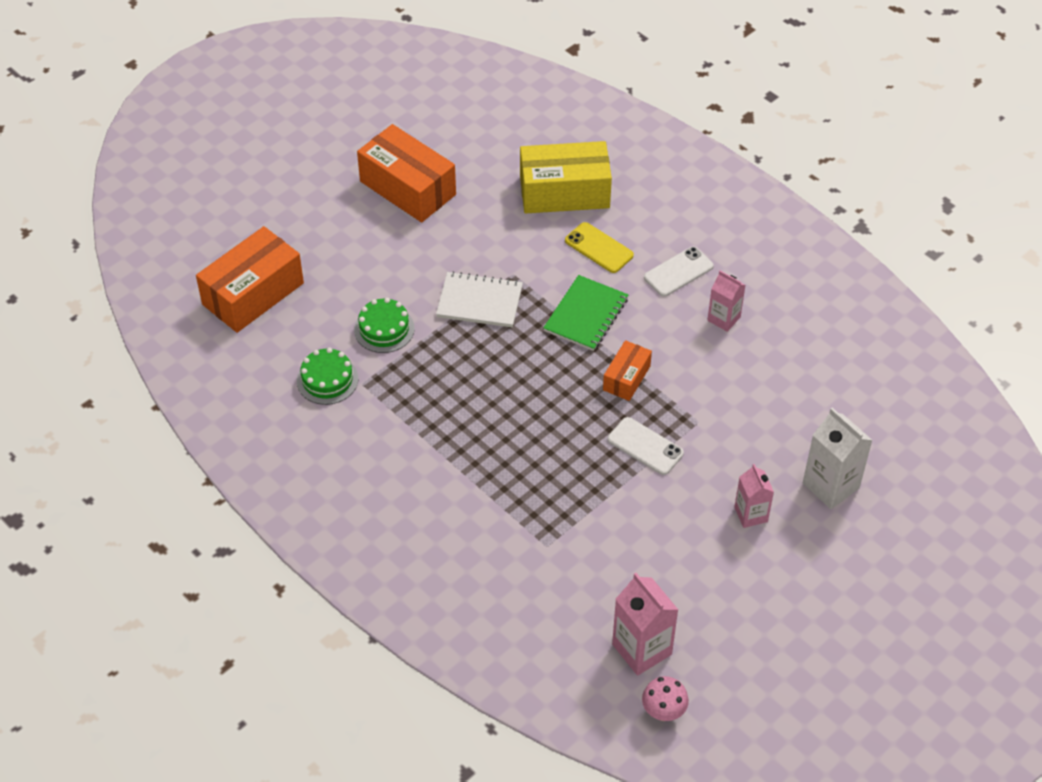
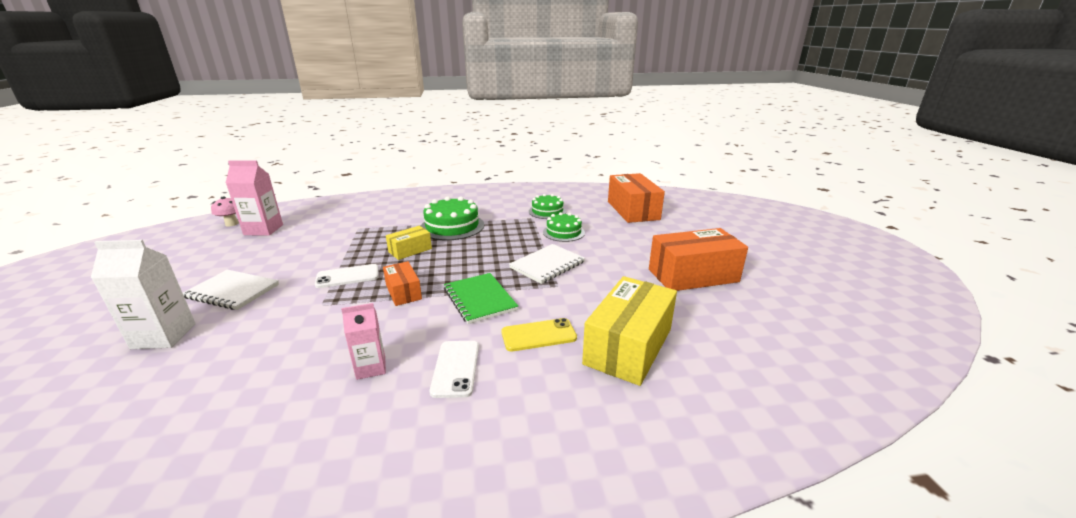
camera: 125 degrees right, 25 degrees down
(458, 448) = (452, 226): none -> green cake
(551, 440) = (410, 250): none -> yellow box
(751, 514) = (232, 291): pink carton -> white notebook

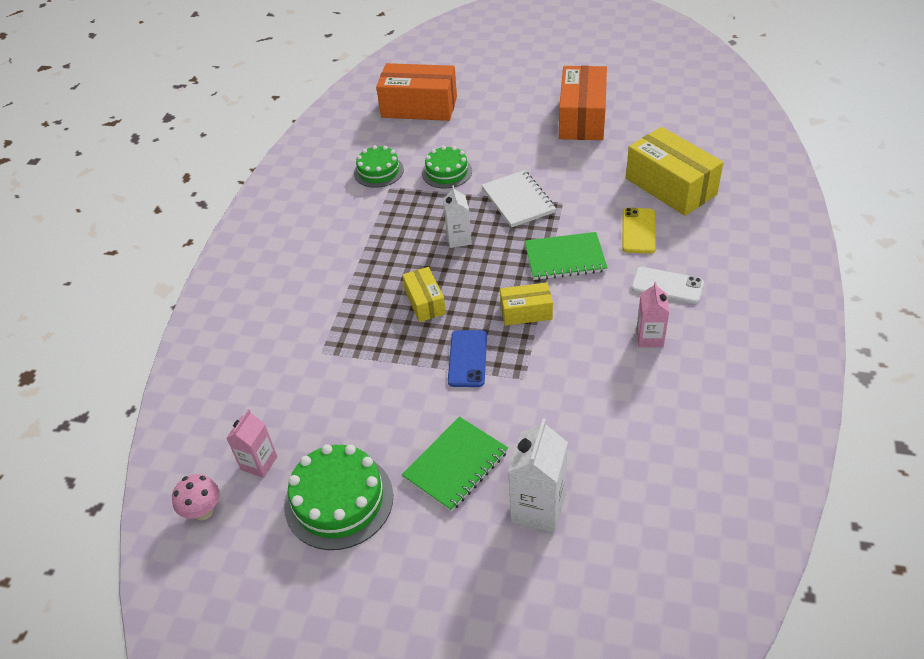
camera: 65 degrees left, 20 degrees up
(232, 291) = (456, 465): white notebook -> green notebook
(263, 230) = (259, 463): pink carton -> pink carton, size x0.64
(347, 276) = (467, 358): white phone -> blue phone
(403, 292) = (526, 312): orange box -> yellow box
(452, 226) = (373, 259): green cake -> green cake (339, 500)
(486, 250) = (458, 239): none -> white carton

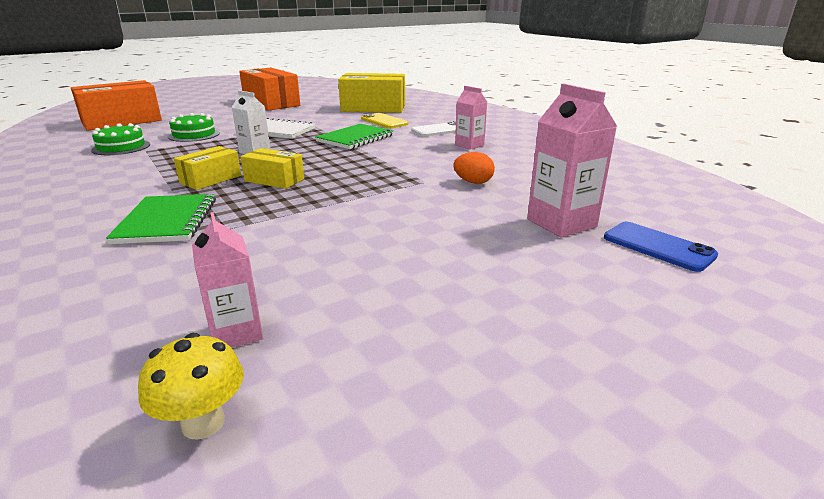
camera: 50 degrees left, 20 degrees down
(203, 511) = (203, 423): pink mushroom -> yellow mushroom
(339, 500) = (391, 305): green cake -> none
(456, 465) = (459, 233): green notebook -> green notebook (167, 221)
(467, 358) = (363, 189): blue phone -> blue phone (658, 246)
(526, 312) = (369, 160): yellow box -> yellow box (210, 179)
(538, 508) = (561, 223): white carton -> pink carton
(558, 406) = (473, 182): none -> orange egg

